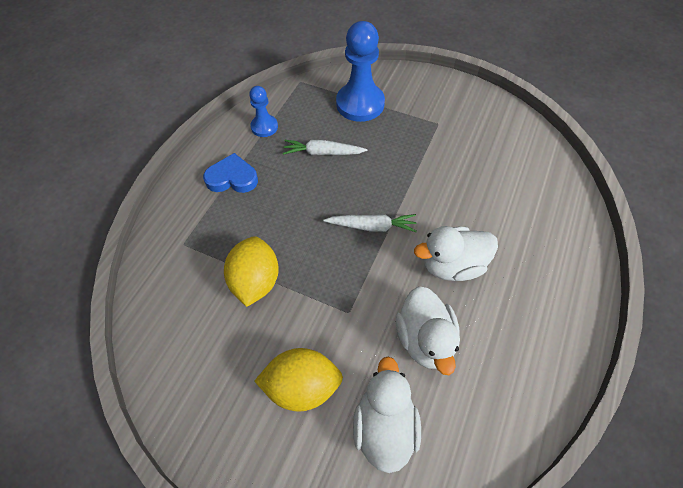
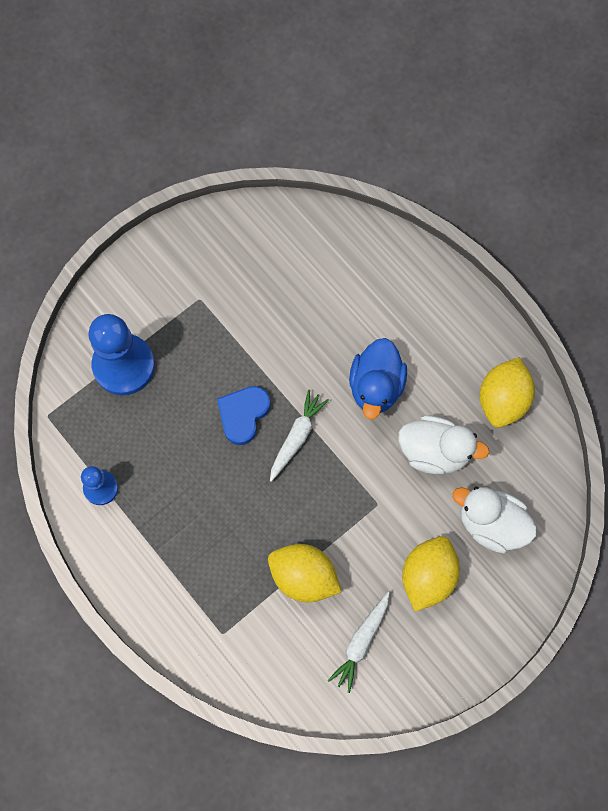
camera: 65 degrees left, 15 degrees up
(232, 178) = (159, 552): blue heart -> blue heart (243, 415)
(323, 153) = (175, 440): white carrot -> white carrot (361, 642)
(452, 265) = (376, 386): white duck -> blue duck
(514, 381) = (502, 400): none -> yellow lemon

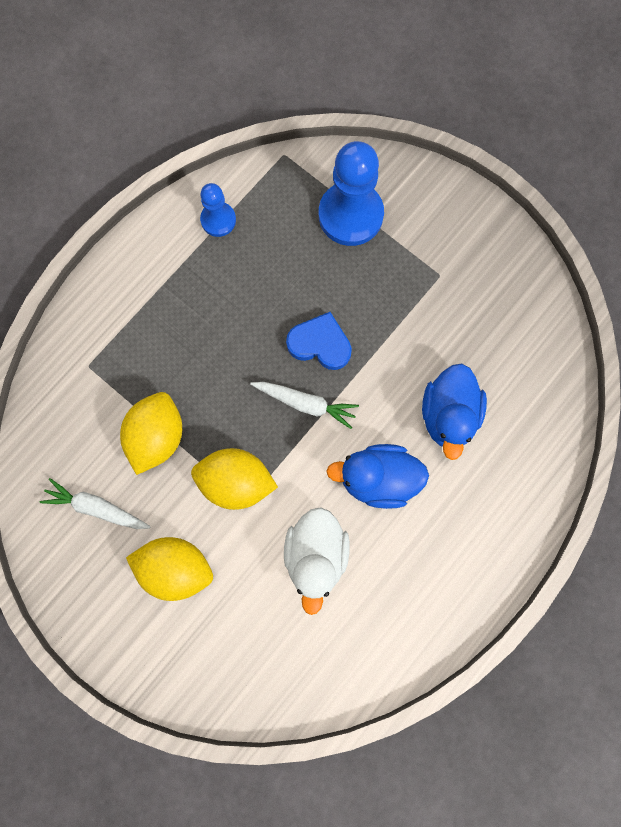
camera: 80 degrees right, 5 degrees up
(329, 317) = (449, 415): none -> blue duck
(491, 524) = (244, 631): white duck -> none
(502, 400) = (390, 625): yellow lemon -> yellow lemon (236, 482)

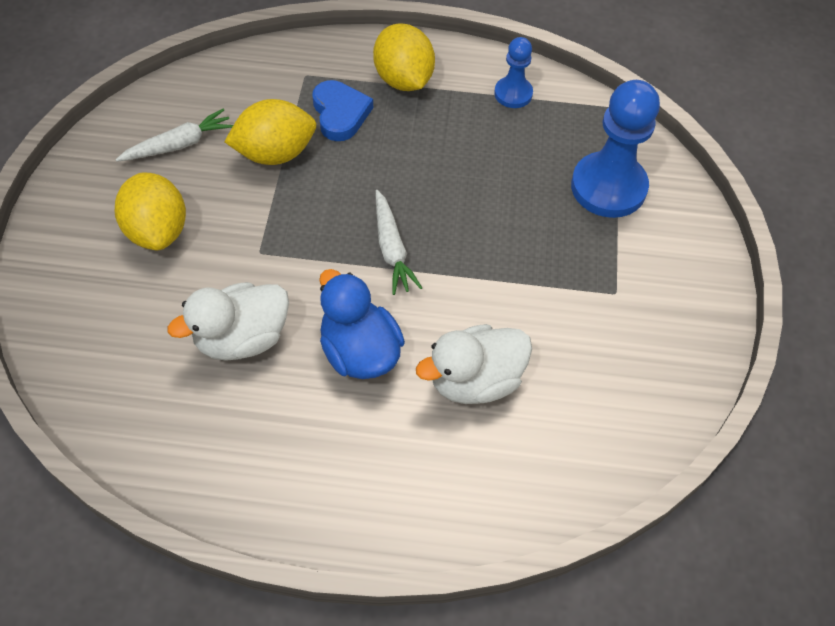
camera: 55 degrees right, 20 degrees down
(96, 507) = (179, 145): white carrot -> white carrot turned 75 degrees clockwise
(236, 482) = (273, 234): yellow lemon -> yellow lemon (403, 79)
(320, 344) = (460, 229): blue heart -> blue heart (340, 114)
(449, 415) = (475, 380): blue duck -> white duck

